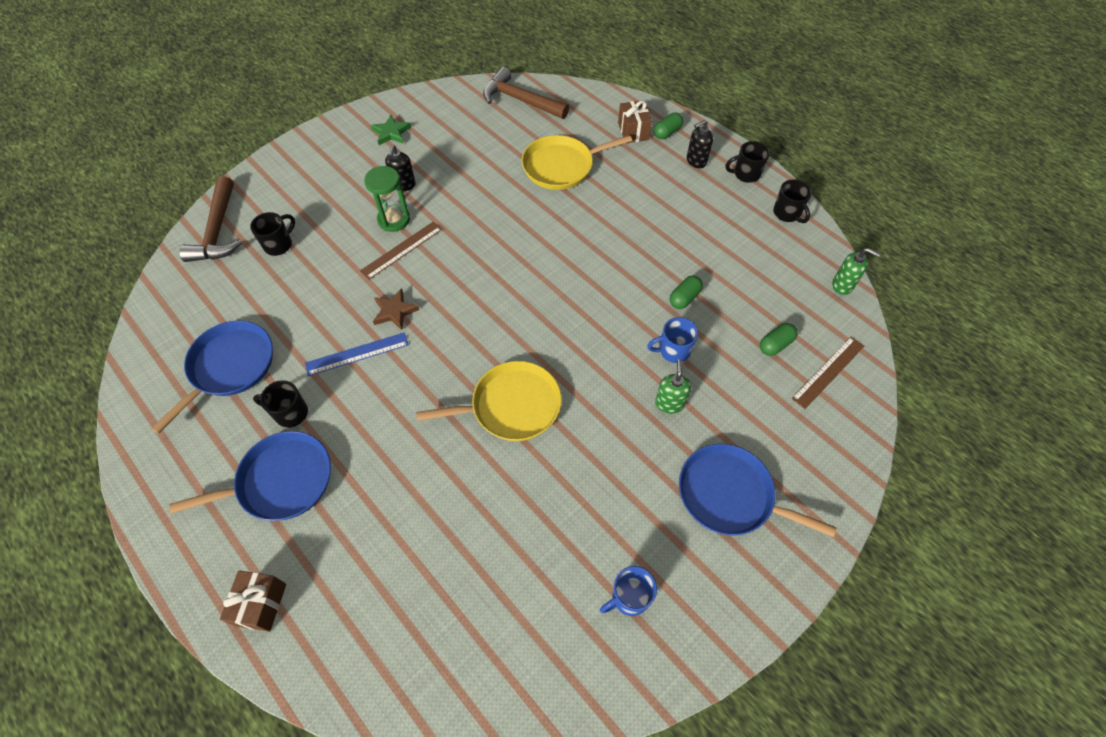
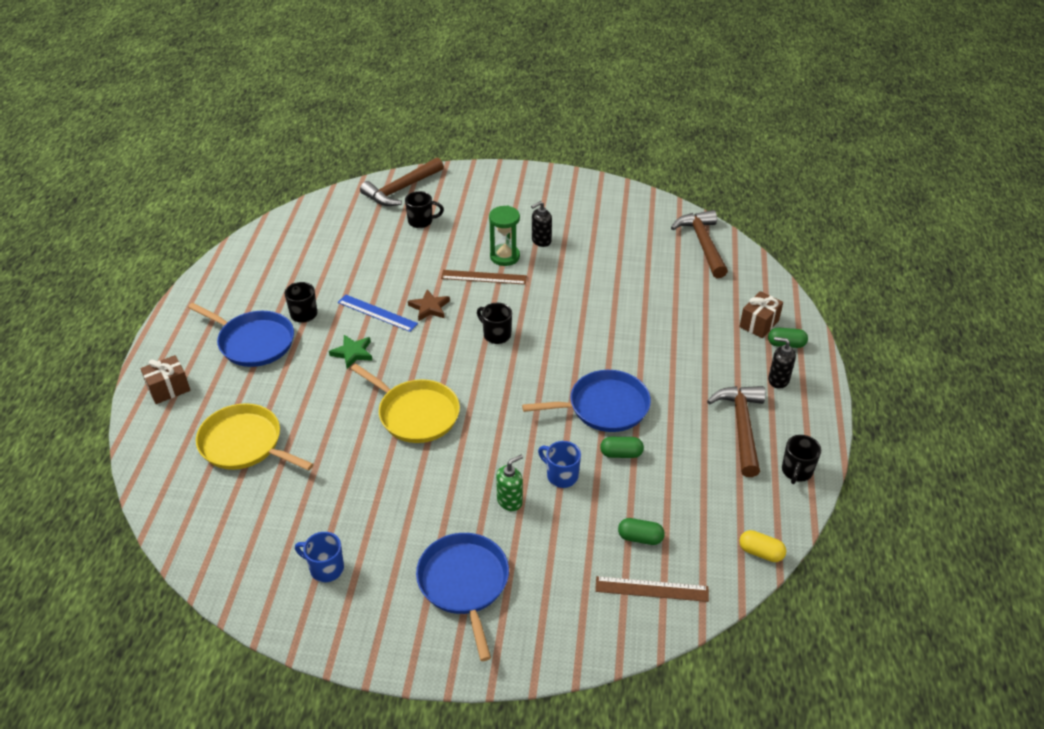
camera: 50 degrees right, 15 degrees down
(229, 367) = (309, 265): blue pan -> blue pan (604, 407)
(391, 133) = (580, 204): green star -> green star (352, 353)
(561, 166) = (665, 307): yellow pan -> yellow pan (244, 444)
(721, 212) = (742, 427): none -> brown hammer
(745, 174) = (806, 419): black mug -> black mug (496, 335)
(842, 285) = (760, 552): green soap dispenser -> yellow capsule

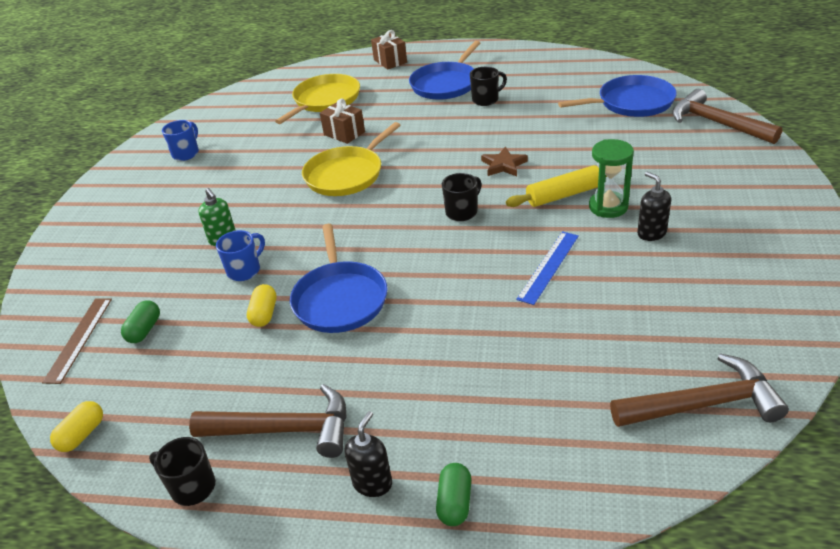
camera: 95 degrees right, 5 degrees down
(352, 353) = (432, 131): green star -> none
(377, 313) = (491, 136): blue ruler -> blue ruler (548, 266)
(421, 221) = (658, 143): black mug -> none
(464, 583) = (141, 221): blue pan -> blue pan (631, 103)
(484, 277) = (564, 195): brown ruler -> yellow rolling pin
(621, 454) = (264, 314): green capsule -> yellow capsule
(759, 324) = (503, 469): brown gift -> brown gift (344, 133)

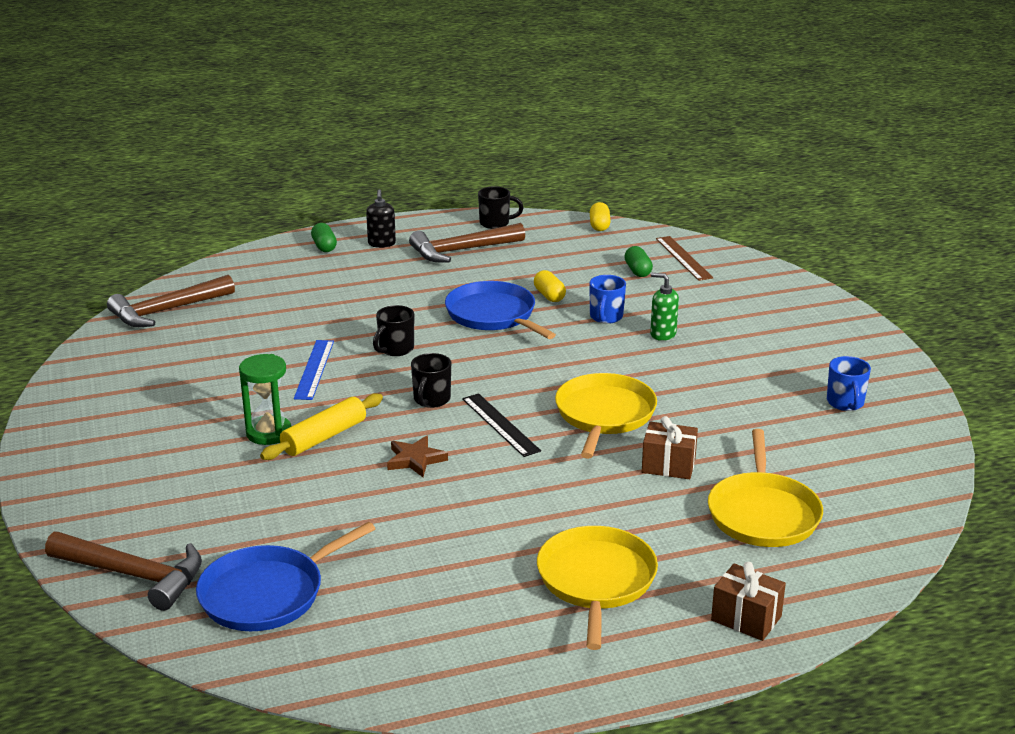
camera: 150 degrees right, 10 degrees down
(425, 181) = (500, 424): none -> black ruler
(446, 84) = (596, 581): blue pan -> yellow pan
(486, 100) = (504, 559): black mug -> black mug (395, 349)
(651, 233) = (216, 415): black soap dispenser -> none

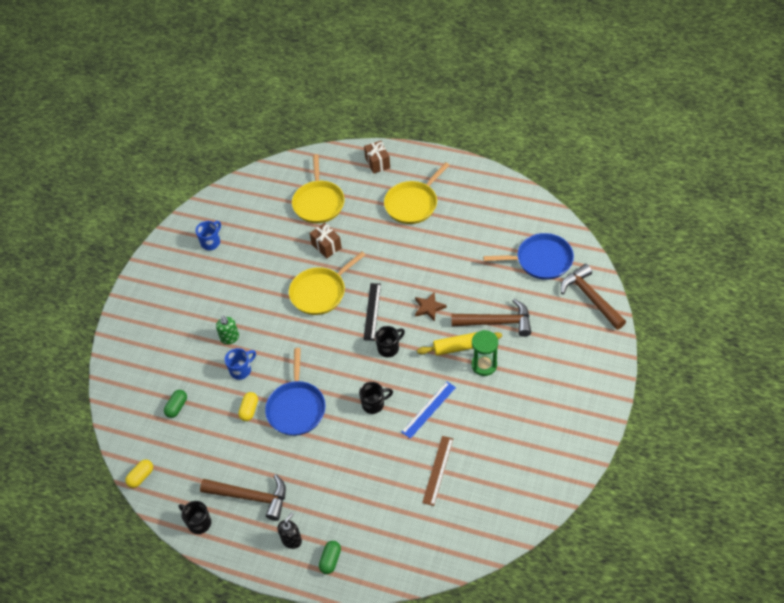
camera: 140 degrees left, 25 degrees up
(167, 311) = (477, 529): brown hammer -> brown hammer (496, 322)
(683, 258) = (138, 405): brown ruler -> brown ruler (438, 470)
(763, 513) = (318, 202): yellow pan -> yellow pan turned 135 degrees clockwise

